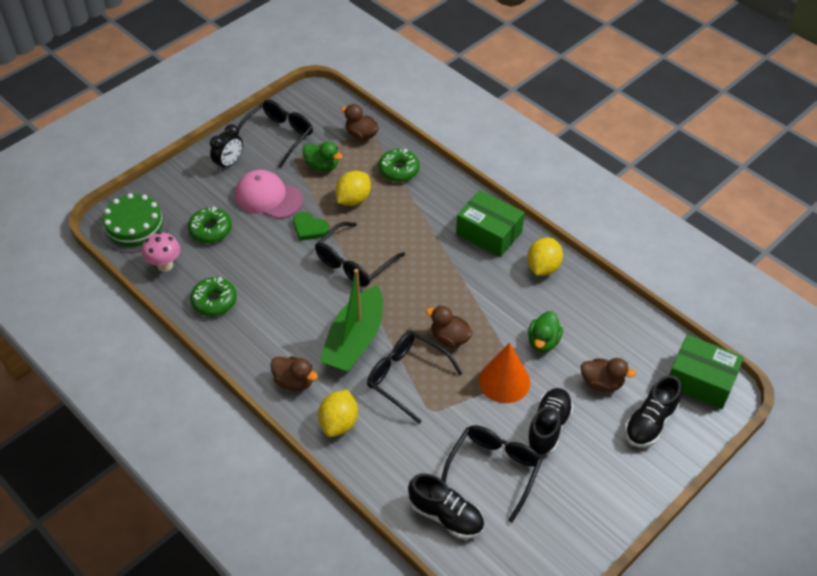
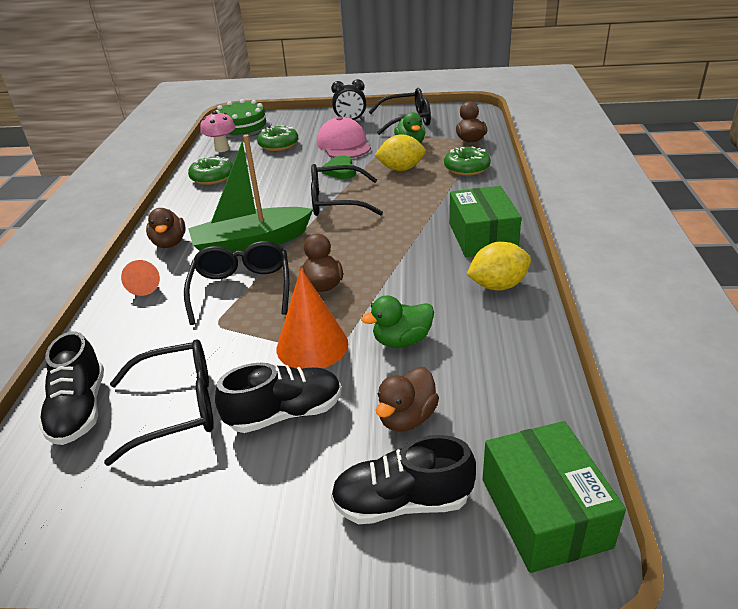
camera: 50 degrees right, 15 degrees down
(339, 423) = (145, 285): yellow lemon -> orange cone
(602, 383) = (407, 418): brown duck -> brown duck turned 60 degrees clockwise

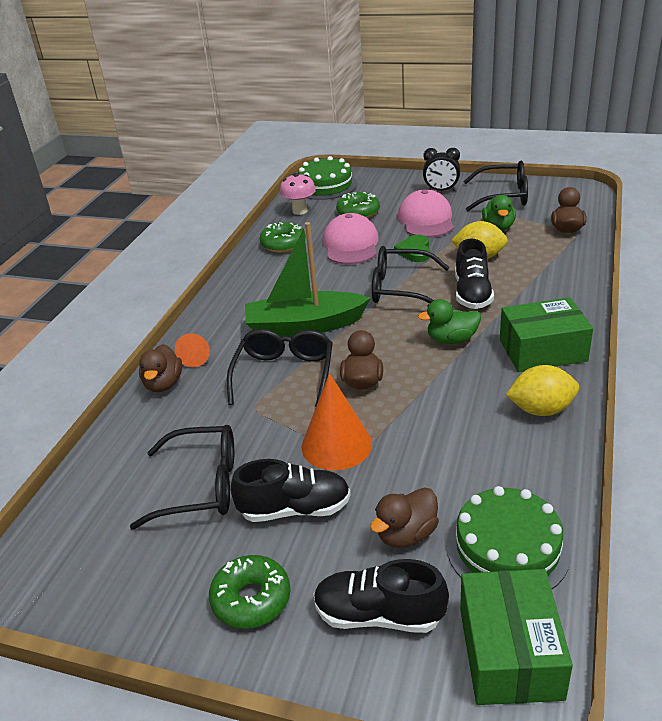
camera: 15 degrees right, 0 degrees up
(80, 409) = (118, 472): black shoe -> black shoe (472, 294)
(169, 243) = (227, 314): brown duck -> brown duck (163, 384)
(279, 171) = (351, 245): none -> pink cap
(402, 340) = (424, 454): green duck -> green duck (451, 340)
(466, 168) = (551, 264): green donut -> green donut (251, 599)
(482, 236) = (542, 350): green box -> green box turned 75 degrees clockwise
(508, 413) = (507, 548): none -> green cake

